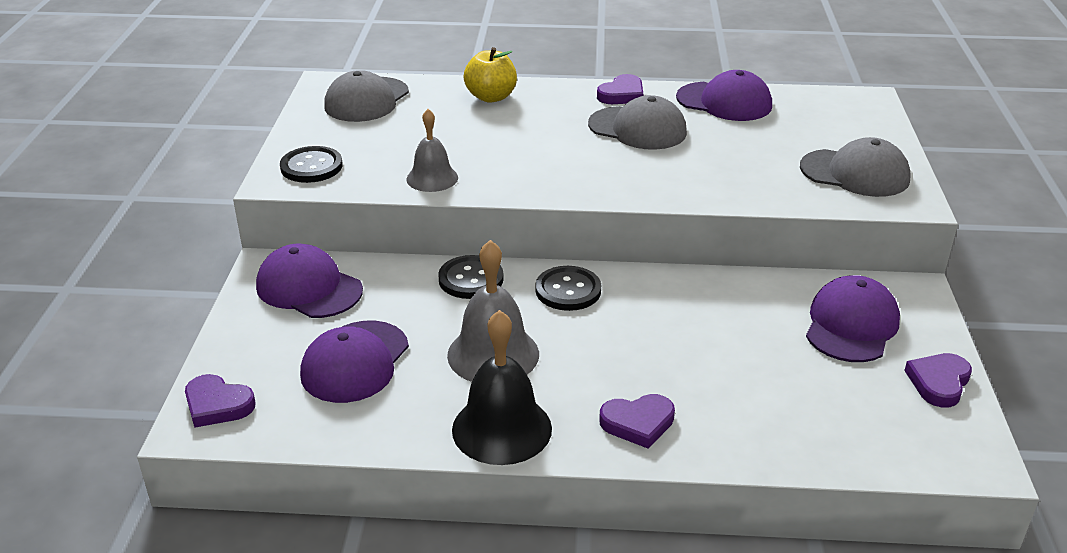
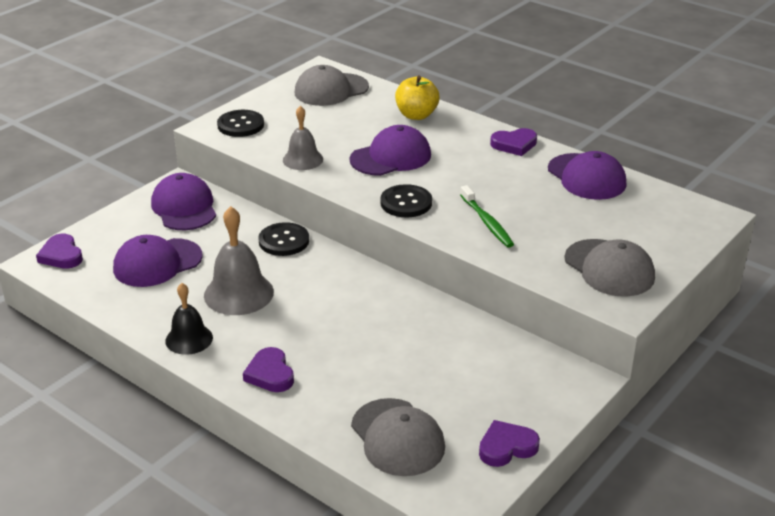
camera: 35 degrees right, 0 degrees up
(502, 429) = (189, 339): black bell -> black bell, size x0.64
(568, 290) = (335, 274): black button -> black button (406, 203)
(637, 128) = (489, 174): grey cap -> grey cap (397, 437)
(638, 423) = (270, 374): purple heart -> purple heart turned 45 degrees clockwise
(698, 173) = (487, 222): none -> green toothbrush
(851, 325) = (498, 381): purple cap -> purple cap (391, 157)

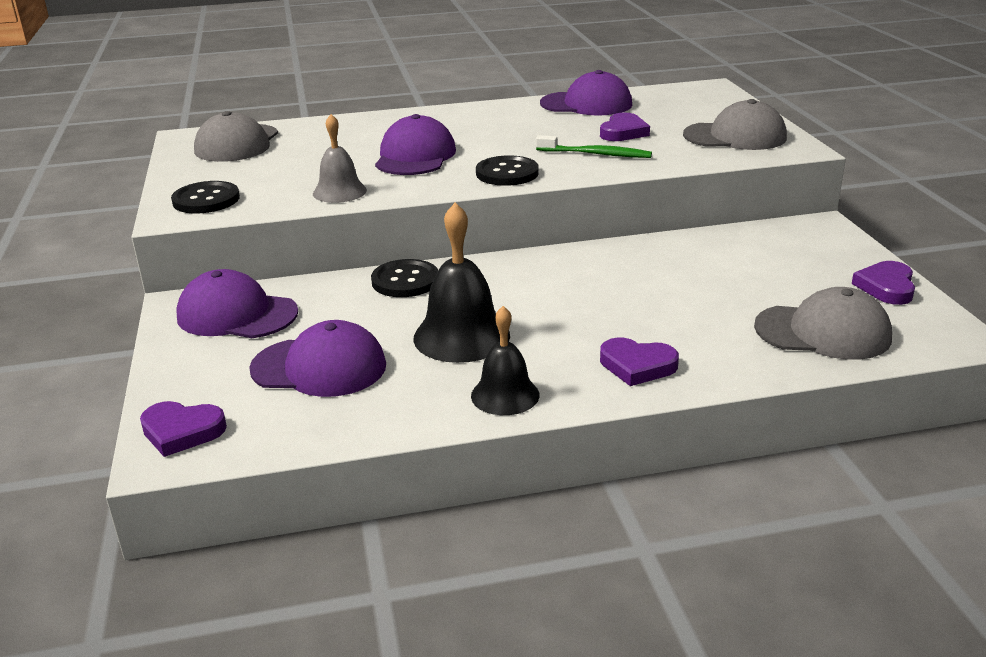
camera: 50 degrees left, 5 degrees down
(157, 263) = (319, 367): purple cap -> purple cap turned 90 degrees counterclockwise
(238, 293) = (461, 336): grey bell -> black bell
(416, 115) = (363, 127): yellow apple -> none
(514, 144) = (489, 110): purple heart -> purple heart (623, 132)

